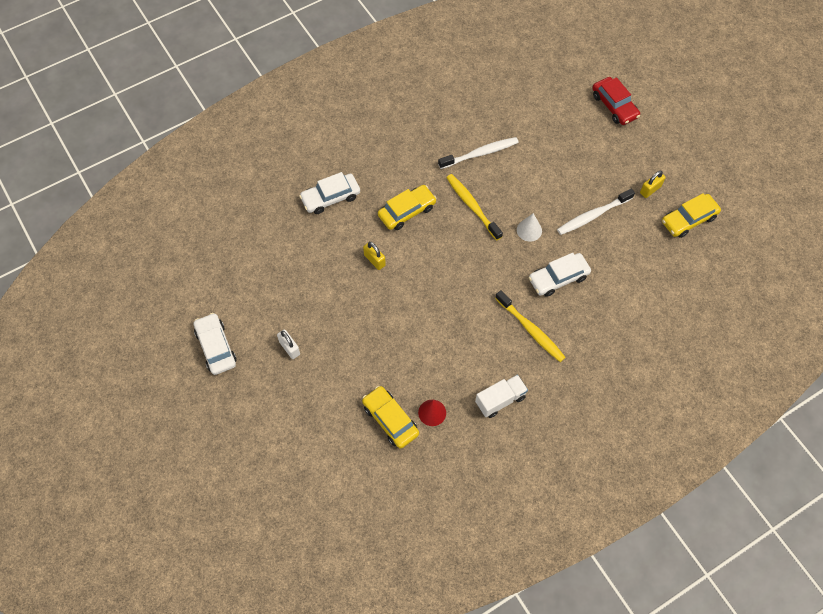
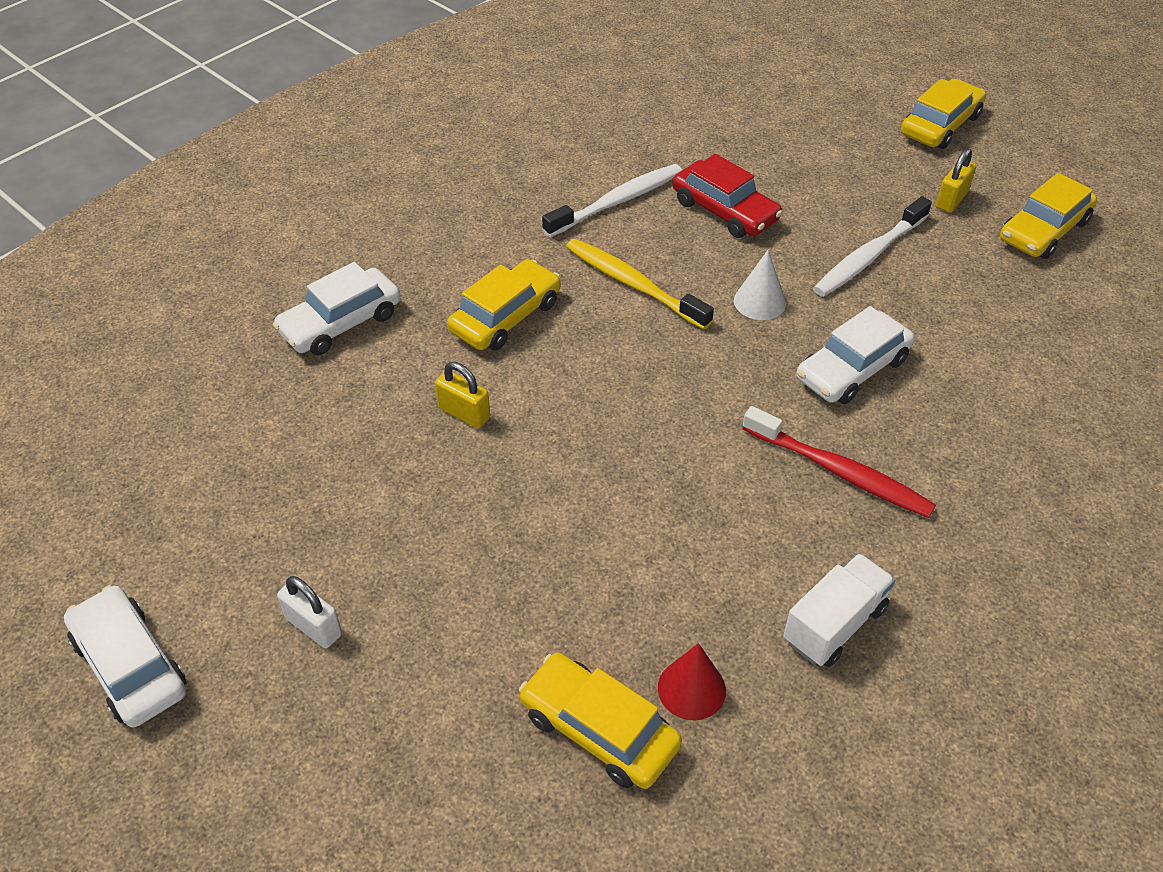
camera: 15 degrees left, 15 degrees down
(531, 330) = (840, 472): yellow toothbrush -> red toothbrush
(614, 106) = (827, 96): red car -> red car (724, 211)
(667, 139) = (940, 125): none -> yellow car

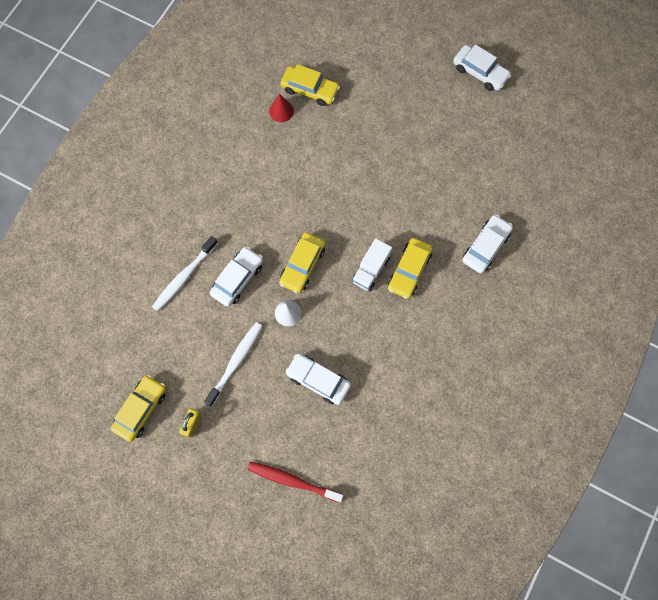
camera: 165 degrees right, 25 degrees up
(314, 626) = (423, 101): white padlock -> none
(464, 413) = (406, 209): yellow padlock -> none
(617, 201) = (379, 372): white toothbrush -> white toothbrush (184, 277)
(633, 284) = (353, 309): yellow toothbrush -> none
(724, 211) = (318, 380): red car -> white car
(834, 624) = (233, 148): white truck -> white truck (371, 270)
(840, 472) = (237, 218): red toothbrush -> red toothbrush (292, 481)
(940, 125) = (200, 499): yellow car -> yellow car (302, 265)

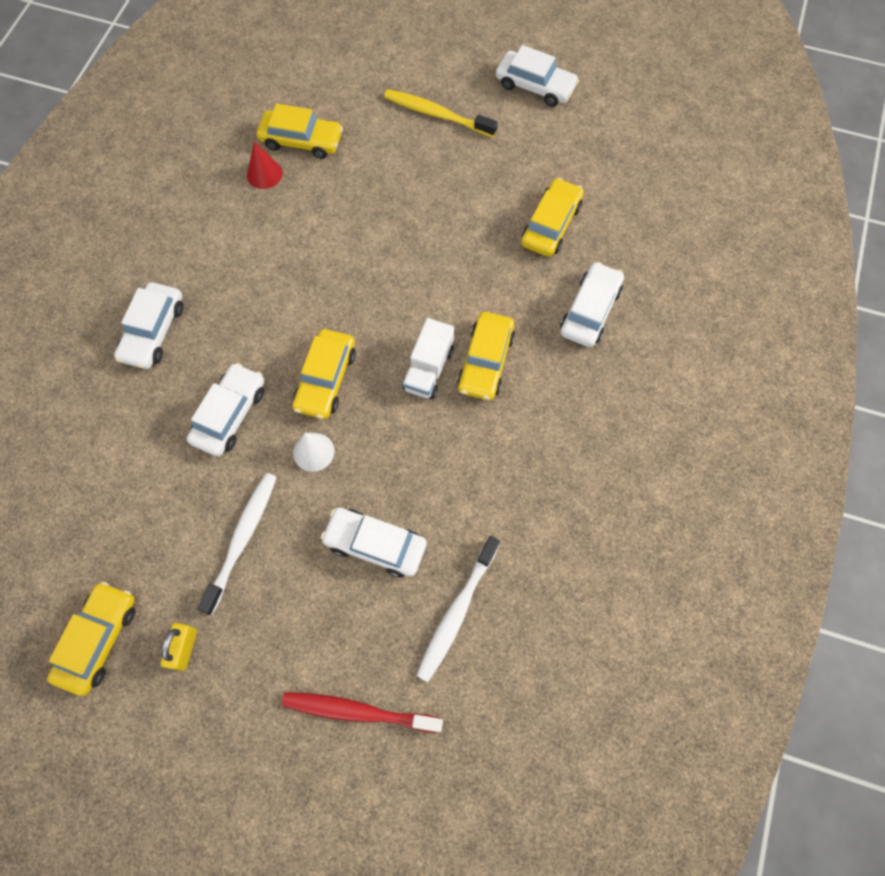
camera: 10 degrees left, 5 degrees down
(184, 277) = (147, 425): white toothbrush -> white toothbrush (457, 612)
(194, 213) = (153, 331): none -> white car
(406, 84) = (437, 114): none -> yellow toothbrush
(471, 180) = (551, 224): none -> yellow car

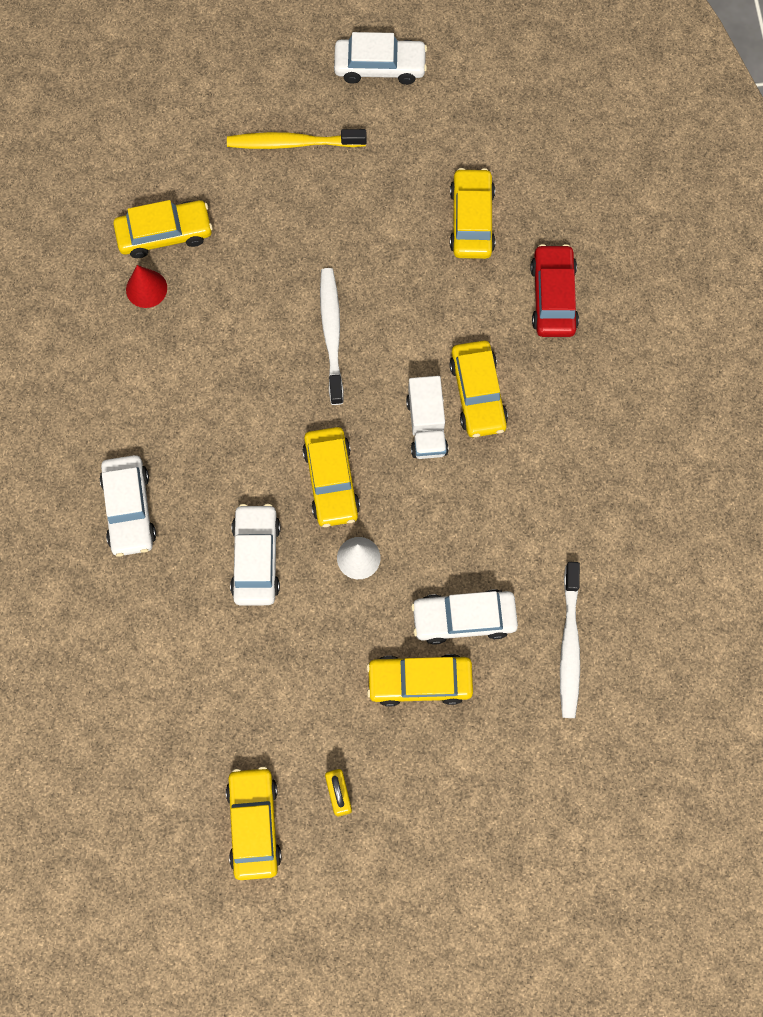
camera: 25 degrees left, 5 degrees up
(242, 539) = (336, 671): white toothbrush -> white toothbrush (331, 333)
(308, 581) = (419, 681): none -> yellow car
(358, 711) = (526, 772): red toothbrush -> none
(590, 311) = (553, 297): white car -> red car

